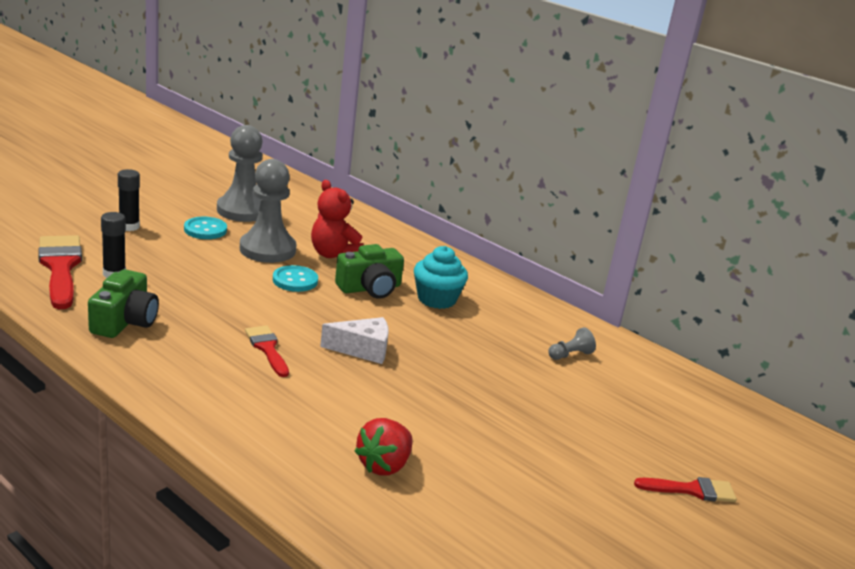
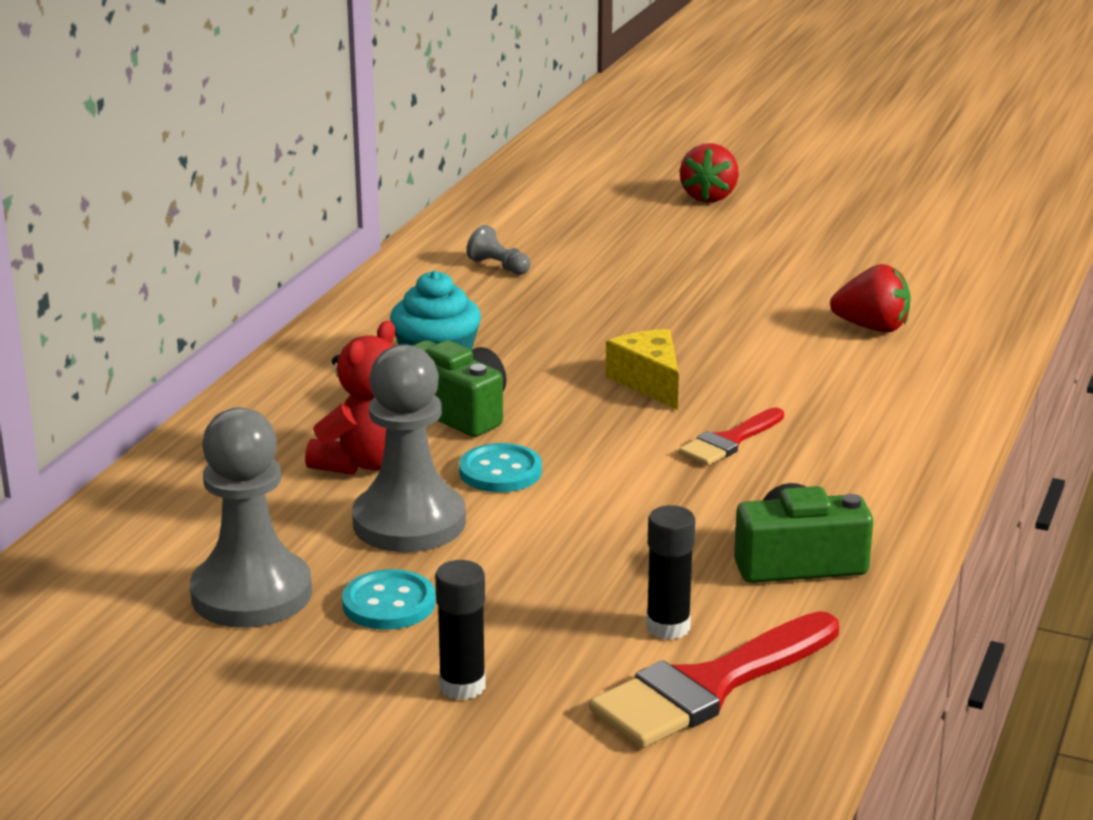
camera: 105 degrees left, 0 degrees up
(362, 350) = (649, 382): white cheese -> yellow cheese
(691, 490) = (709, 197): red brush -> red strawberry

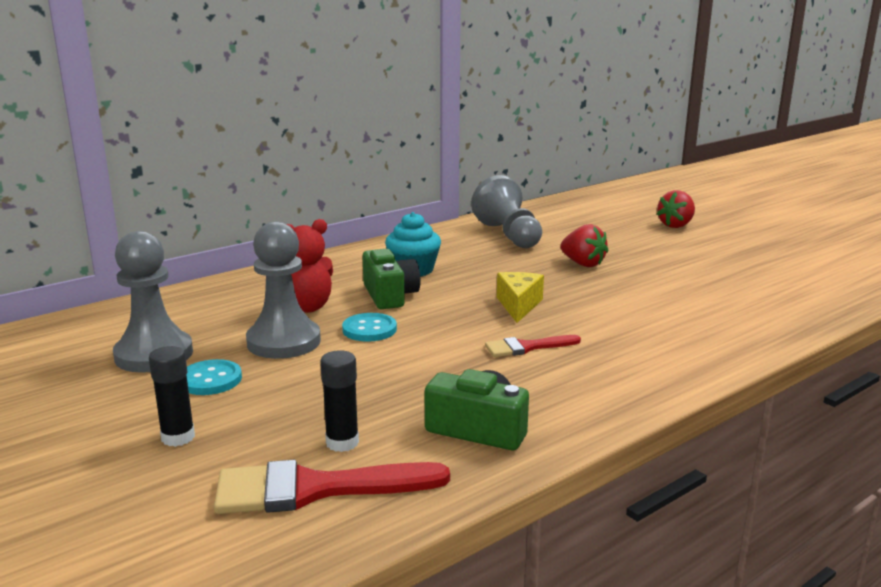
camera: 30 degrees right, 5 degrees down
(499, 266) = (509, 235): grey pawn -> grey pawn, size x2.32
(872, 328) = (703, 308): red strawberry -> red strawberry (583, 264)

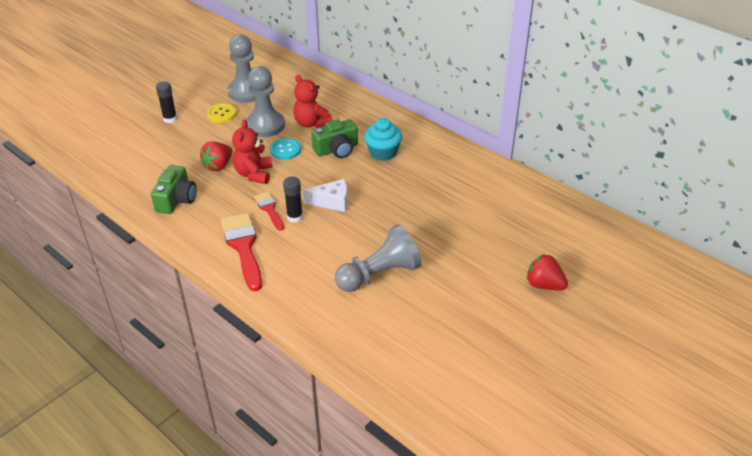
camera: 80 degrees right, 20 degrees up
(210, 380) = (222, 114): turquoise button -> yellow button
(315, 489) = (130, 161): red brush -> red brush (243, 247)
(342, 442) = (165, 161): black glue stick -> black glue stick (295, 217)
(426, 356) = (254, 174): none -> red teddy bear
(509, 235) = (473, 188): grey pawn -> grey pawn (379, 274)
(518, 305) = (332, 202): yellow cheese -> white cheese
(583, 264) = (420, 228): red strawberry -> red strawberry (218, 166)

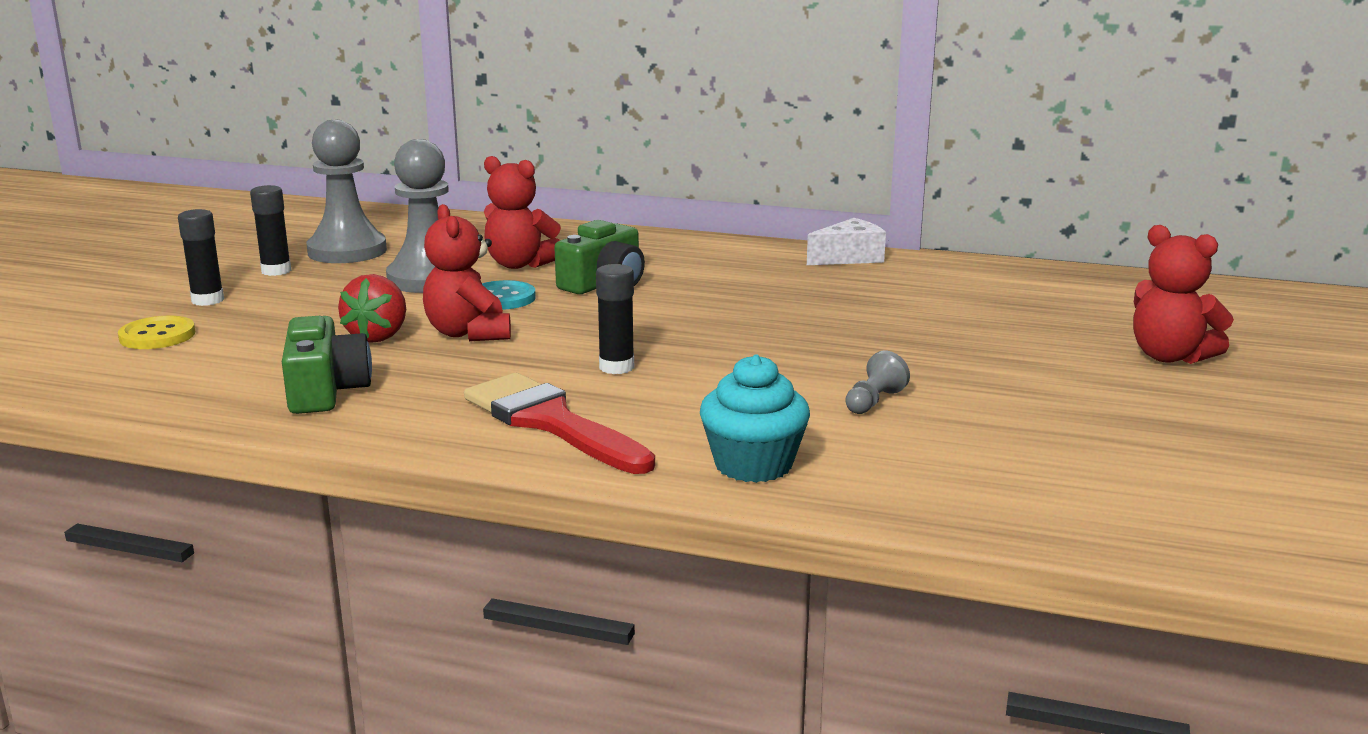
camera: 25 degrees left, 20 degrees down
(208, 102) = (276, 271): none -> black glue stick
(222, 114) = (320, 280): yellow button -> yellow button (157, 336)
(269, 209) = (552, 367): red brush -> none
(332, 202) = (670, 338): white cheese -> white cheese (849, 258)
(379, 274) = (873, 401): grey pawn -> grey pawn, size x0.43
(383, 152) = (695, 274): turquoise cupcake -> turquoise cupcake (753, 465)
(544, 285) = (1169, 357): red strawberry -> red teddy bear

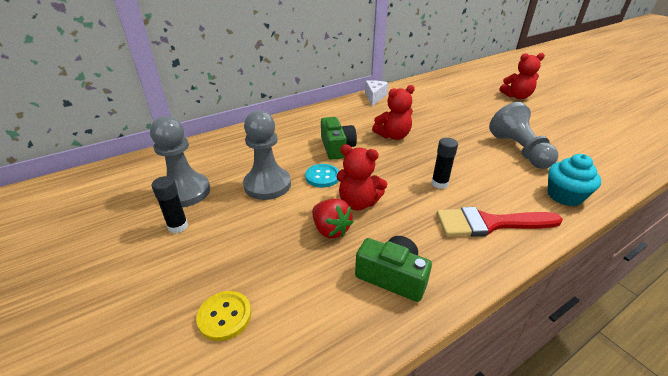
camera: 50 degrees left, 15 degrees up
(207, 300) = (189, 271): black glue stick -> none
(520, 264) = (284, 155): red teddy bear -> red teddy bear (393, 136)
(873, 401) = (519, 150): grey pawn -> grey pawn, size x2.32

